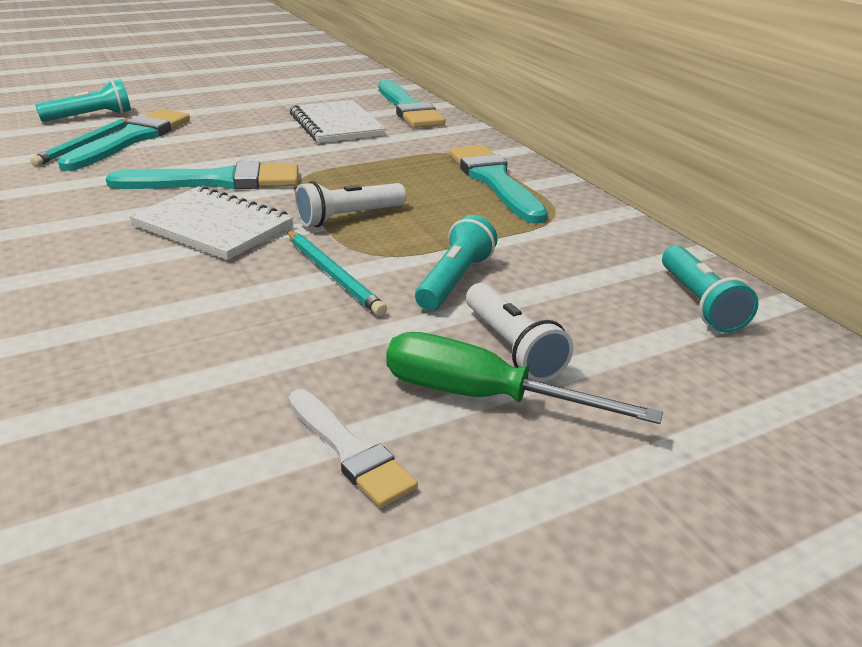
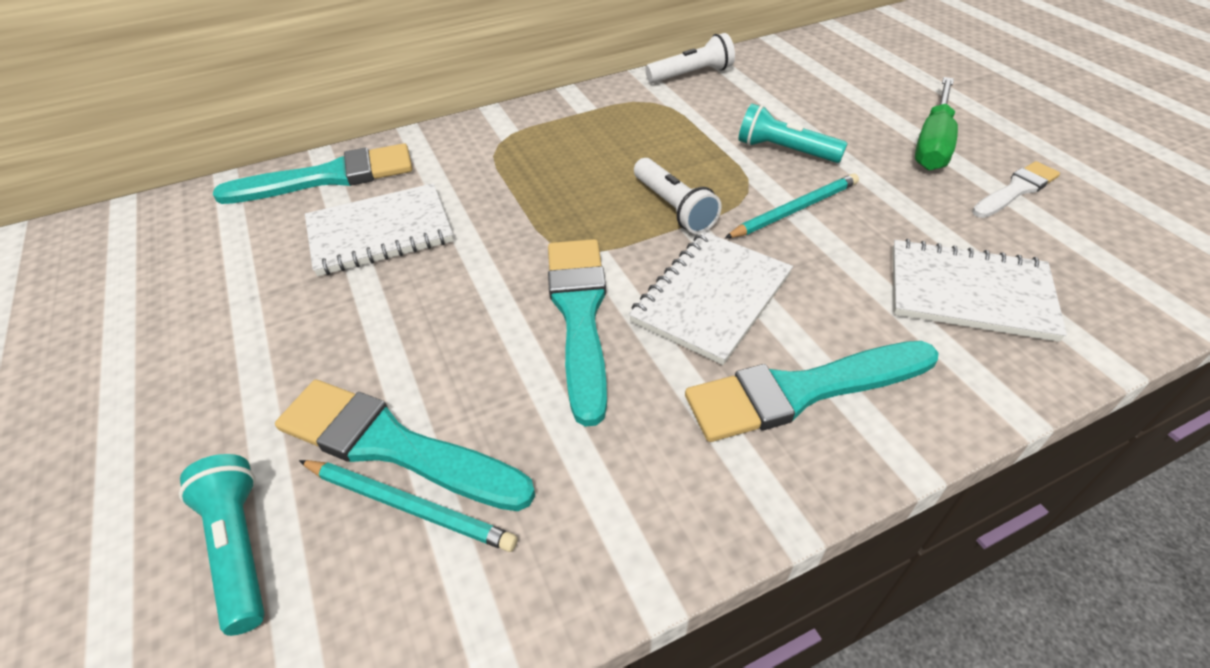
camera: 85 degrees left, 15 degrees up
(153, 358) = (969, 293): none -> white notebook
(494, 181) = (578, 126): turquoise brush -> turquoise brush (801, 391)
(512, 347) = (869, 130): white flashlight -> white flashlight (691, 74)
(699, 303) = (784, 63): turquoise flashlight -> none

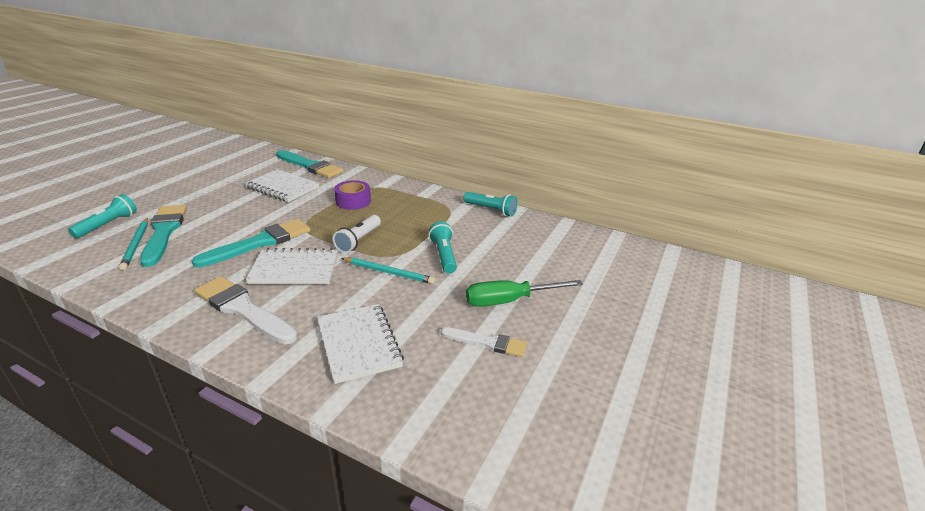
camera: 50 degrees right, 15 degrees down
(532, 174) = (353, 201): none -> purple tape
(691, 74) = (491, 210): white flashlight -> turquoise flashlight
(801, 391) = (243, 309): turquoise brush -> white brush

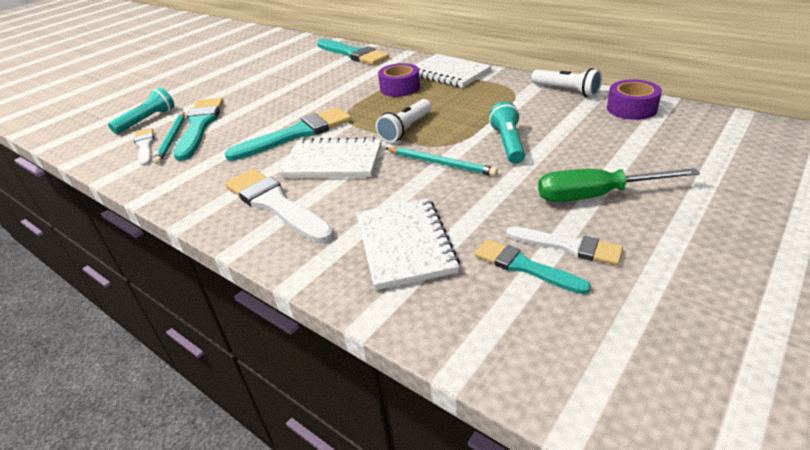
camera: 15 degrees right, 5 degrees up
(108, 251) = (145, 146): none -> white brush
(282, 187) = (323, 77): white notebook -> white notebook (448, 73)
(454, 360) = (524, 266): none -> turquoise brush
(491, 210) = (566, 91): turquoise flashlight -> white flashlight
(539, 228) = (631, 109): none -> purple tape

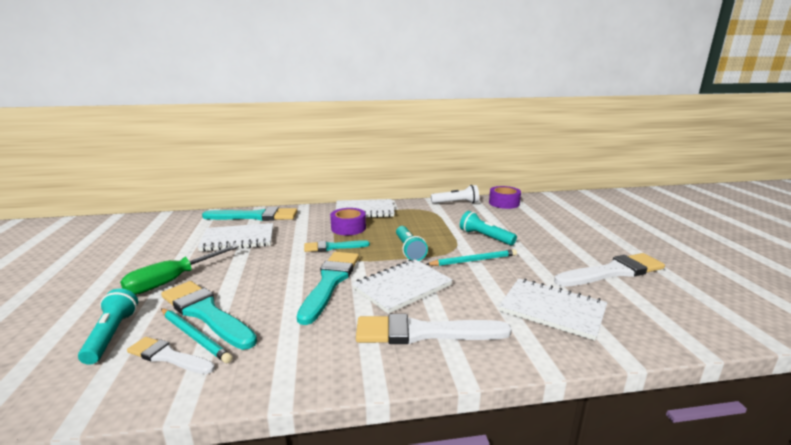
camera: 50 degrees left, 15 degrees down
(307, 73) = (238, 239): none -> white notebook
(406, 129) = (409, 250): white flashlight -> turquoise flashlight
(524, 266) = (618, 289): turquoise brush -> turquoise brush (333, 247)
(568, 246) = (612, 272): white brush -> white brush, size x1.67
(596, 196) = (574, 246): green screwdriver -> green screwdriver (173, 280)

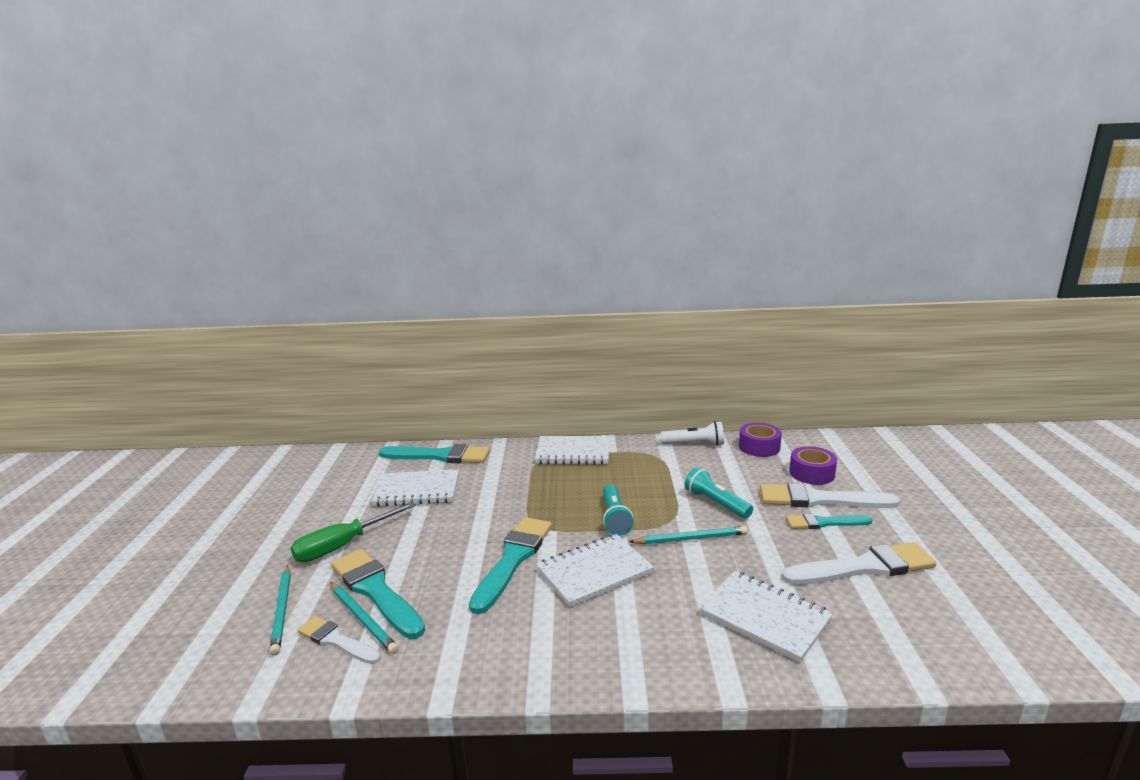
camera: 10 degrees right, 0 degrees up
(111, 335) = (282, 610): turquoise flashlight -> turquoise pencil
(333, 247) = (524, 508): turquoise brush -> turquoise brush (824, 523)
(348, 228) = (548, 480): purple tape -> purple tape (812, 473)
(423, 332) = (604, 635): white brush -> white brush (819, 500)

